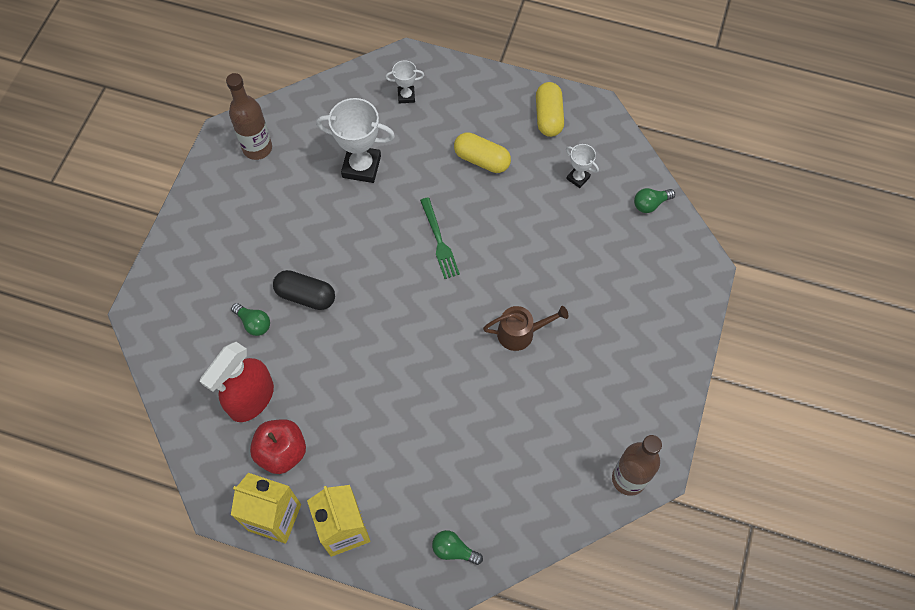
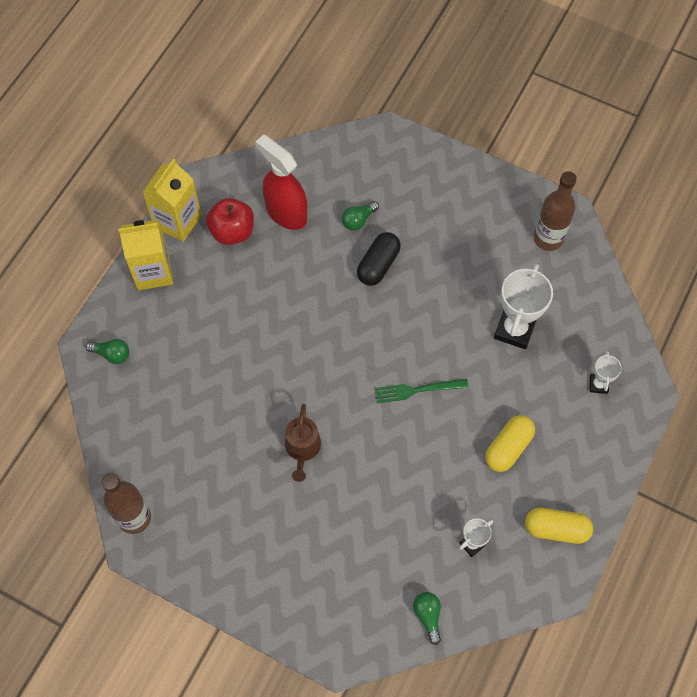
camera: 100 degrees right, 0 degrees up
(454, 550) = (112, 354): green light bulb -> green light bulb turned 75 degrees clockwise

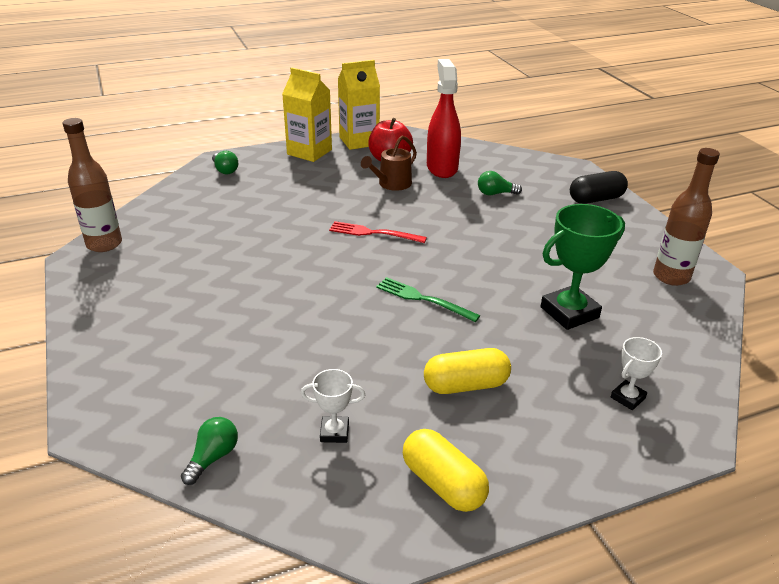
camera: 40 degrees right, 30 degrees down
(302, 448) = (277, 278): brown watering can -> brown watering can (392, 184)
(317, 344) = (373, 233): none -> red fork
(378, 265) = (482, 220): black capsule -> black capsule (596, 199)
(514, 330) = (569, 312): white trophy -> green trophy

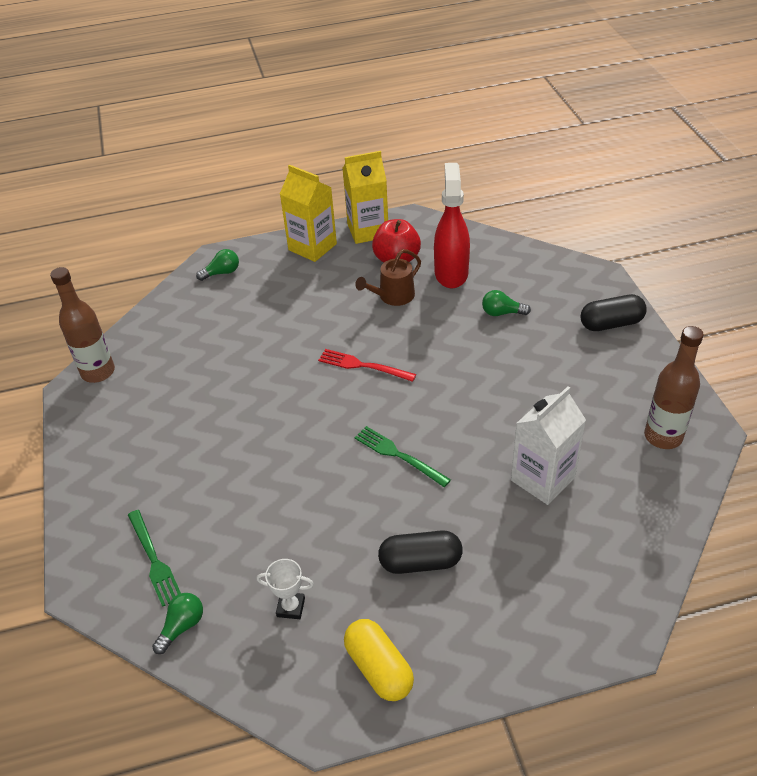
camera: 10 degrees right, 10 degrees up
(175, 397) = (154, 560): none -> green fork
(225, 170) = (222, 273): green light bulb -> green light bulb turned 90 degrees counterclockwise
(465, 385) = (420, 562): yellow capsule -> black capsule
(569, 312) = (542, 479): green trophy -> white carton
(627, 398) = (574, 586): white trophy -> none

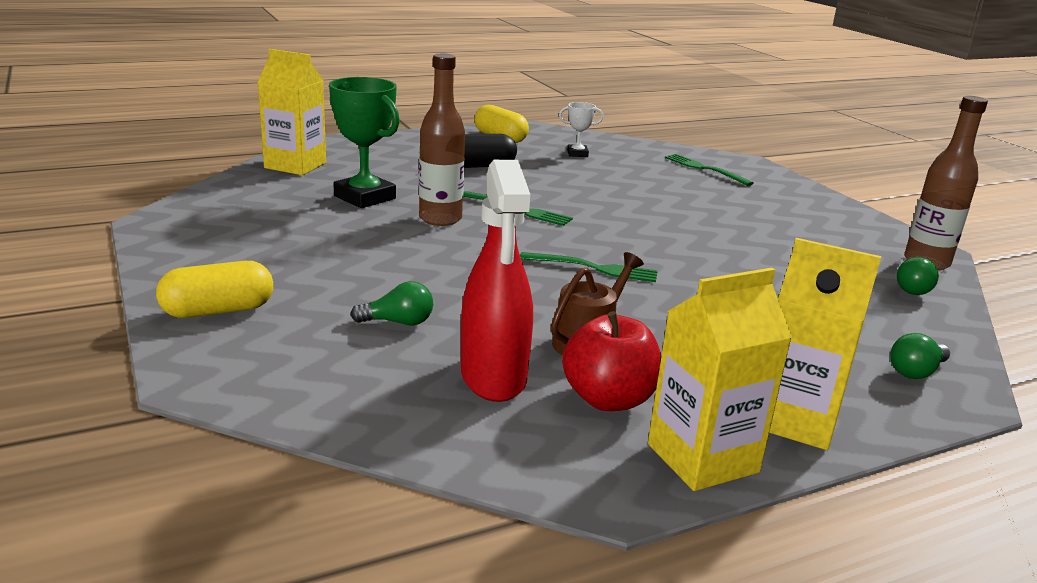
camera: 165 degrees right, 20 degrees down
(182, 626) = (653, 150): green light bulb -> green light bulb (912, 288)
(363, 366) = (594, 268): red fork -> green fork
(542, 479) = (365, 197): white carton -> green trophy
(611, 324) = (218, 311): black capsule -> yellow capsule
(630, 558) = (295, 165): none -> yellow carton
(663, 436) = (215, 219): brown bottle -> brown bottle (440, 219)

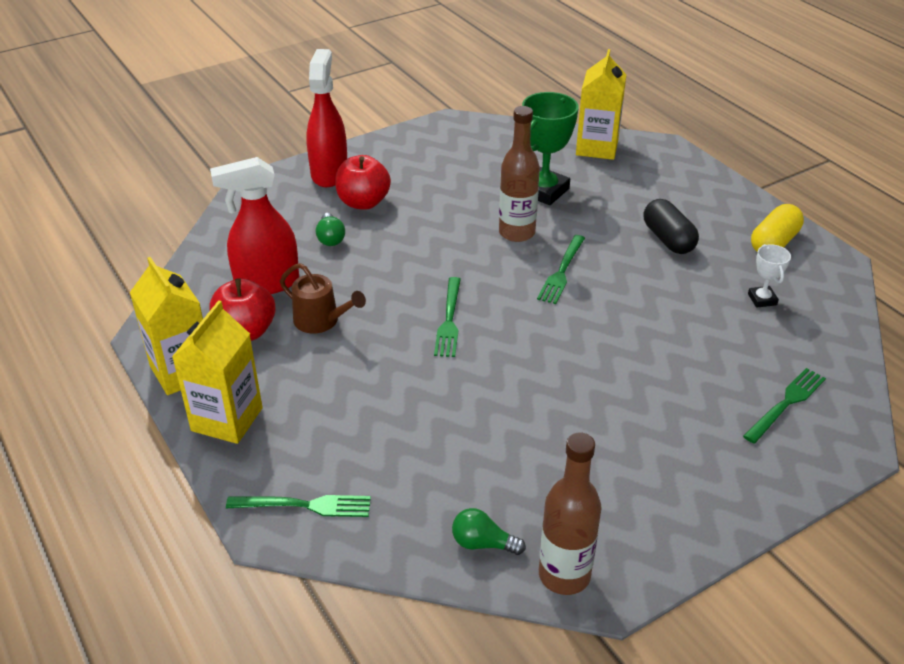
camera: 85 degrees right, 15 degrees up
(218, 311) = (329, 173): yellow capsule -> red spray bottle
(320, 293) = (363, 202): none -> red apple
(916, 372) = (305, 505): green light bulb -> green fork

